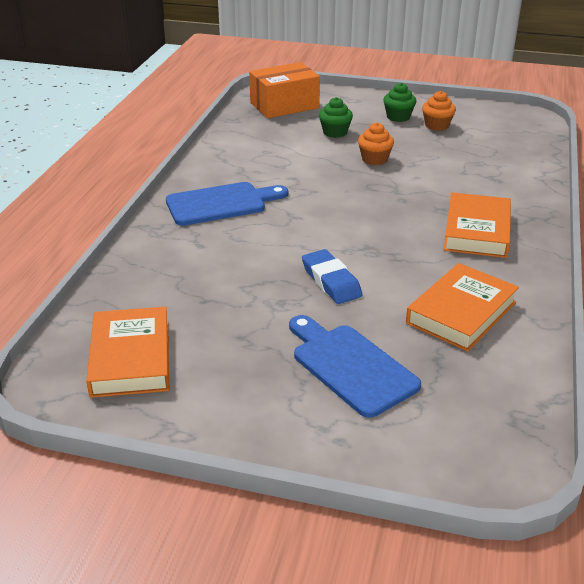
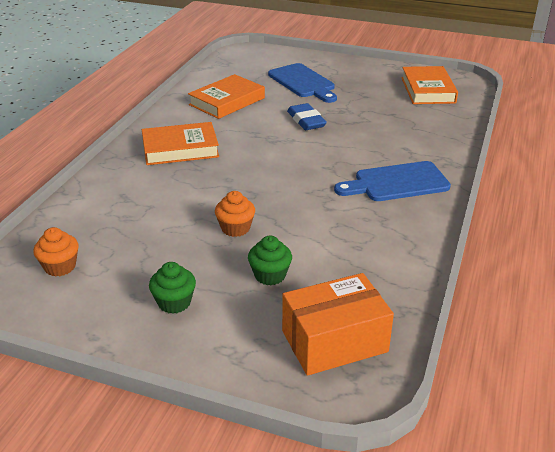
camera: 175 degrees left, 0 degrees up
(437, 125) = (132, 281): orange cupcake -> orange cupcake (60, 267)
(477, 231) = (180, 149): orange book -> orange book turned 60 degrees clockwise

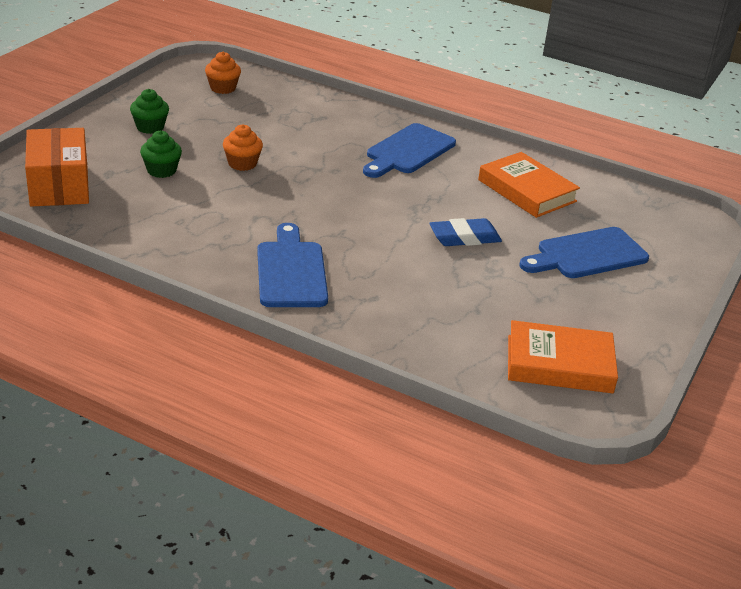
camera: 95 degrees right, 0 degrees up
(180, 149) = (408, 151): orange book -> blue cutting board

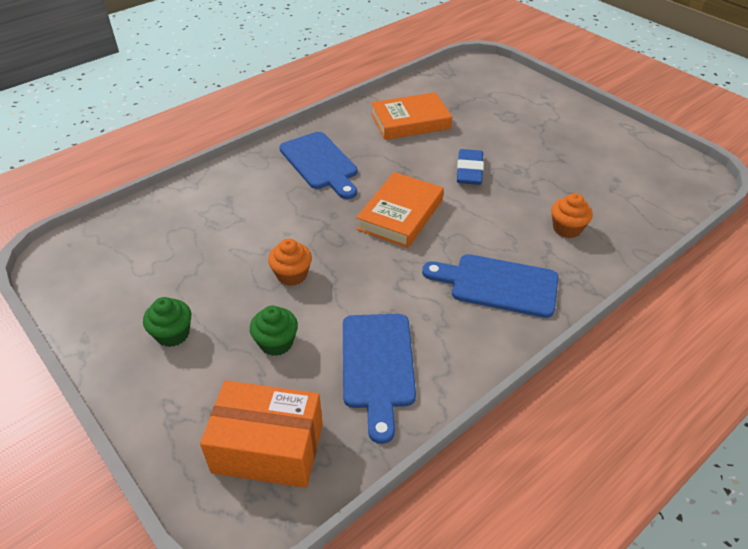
camera: 65 degrees left, 10 degrees up
(223, 88) = (120, 254): orange cupcake -> orange cupcake (567, 228)
(559, 364) = (643, 174): orange book -> orange book (400, 214)
(587, 255) = (508, 121): blue cutting board -> blue cutting board (377, 366)

